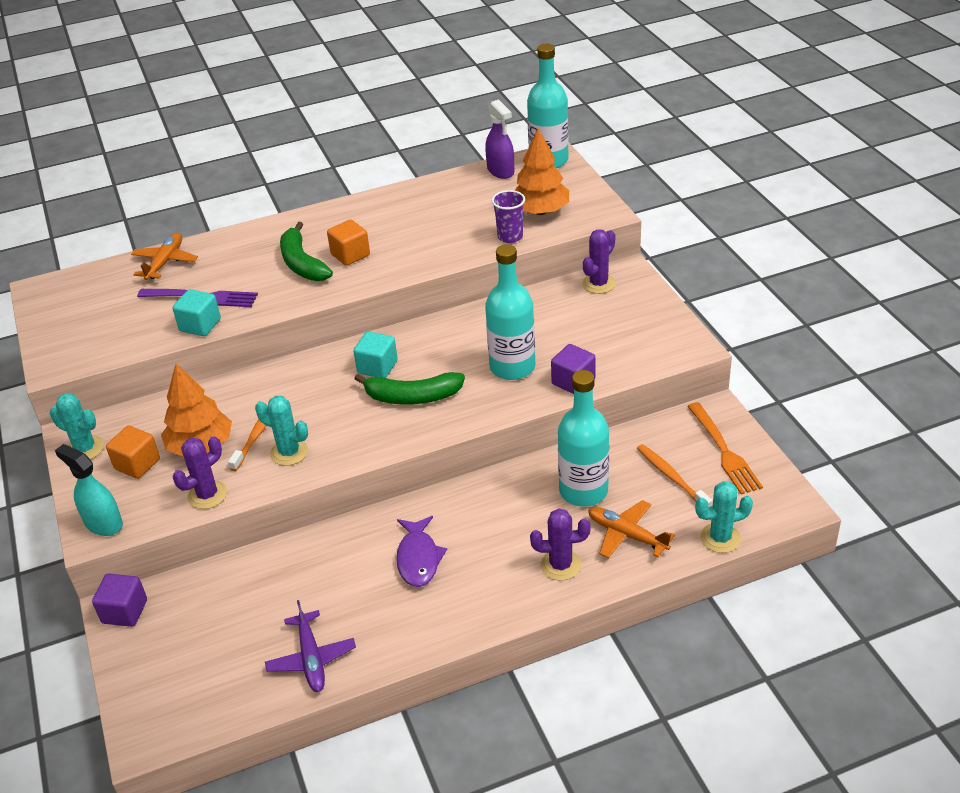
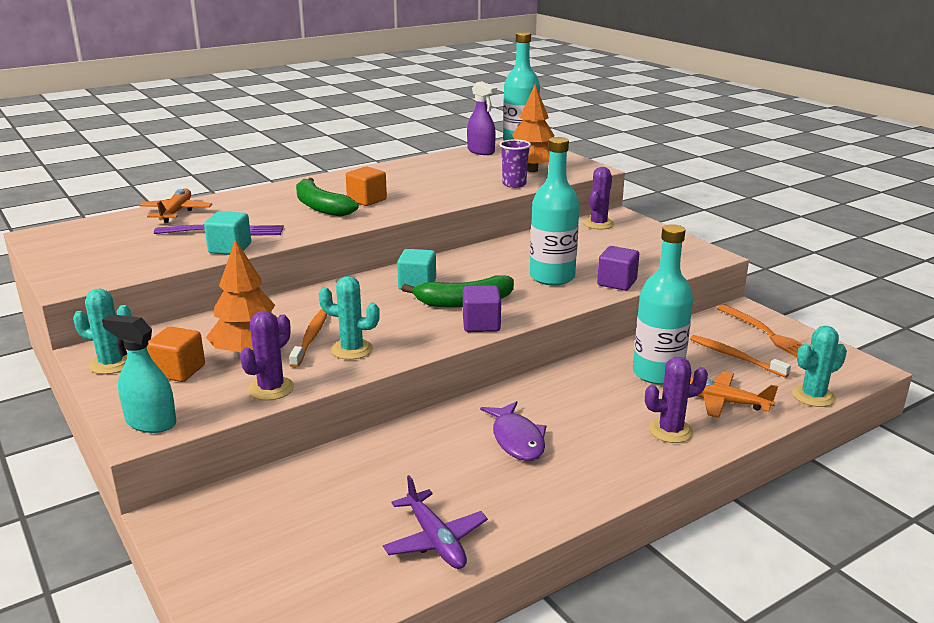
camera: 15 degrees left, 15 degrees down
(124, 611) = (184, 520): purple cube -> purple cube (481, 324)

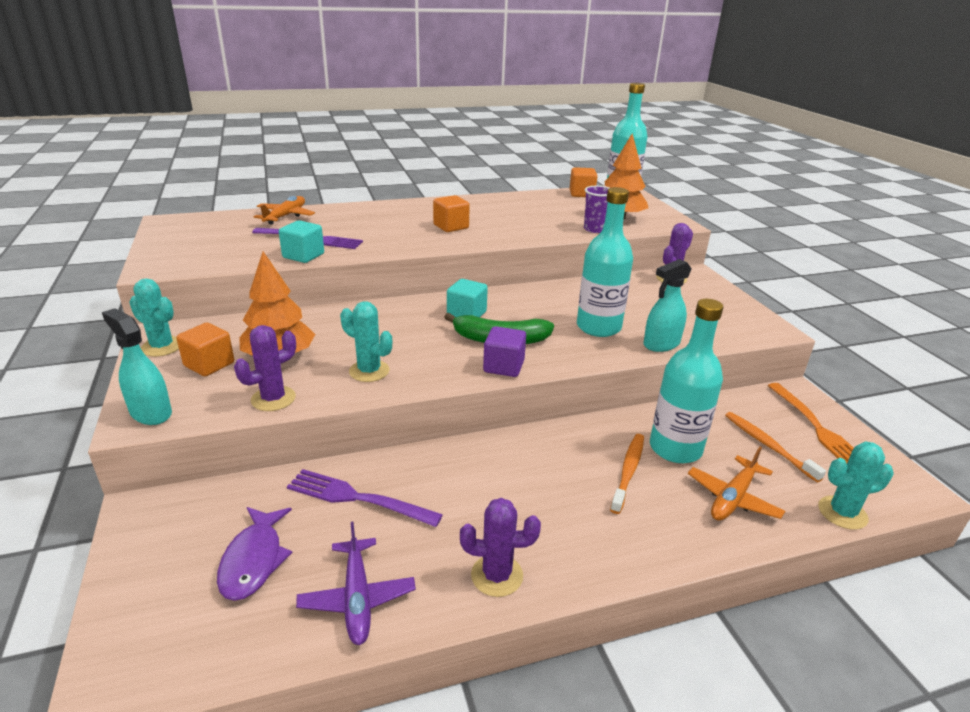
camera: 15 degrees right, 5 degrees up
(311, 338) = (340, 352): orange toothbrush -> orange toothbrush (628, 471)
(321, 207) = (407, 227): green banana -> none
(387, 467) = (358, 498): none -> purple fork
(481, 151) = (581, 194): purple spray bottle -> orange cube
(517, 439) = (496, 495): purple fish -> purple fish (254, 560)
(617, 283) = (661, 344): purple cube -> turquoise spray bottle
(670, 431) = (661, 521): purple cactus -> purple cactus (497, 575)
(722, 402) = (733, 498): orange plane -> orange plane turned 90 degrees counterclockwise

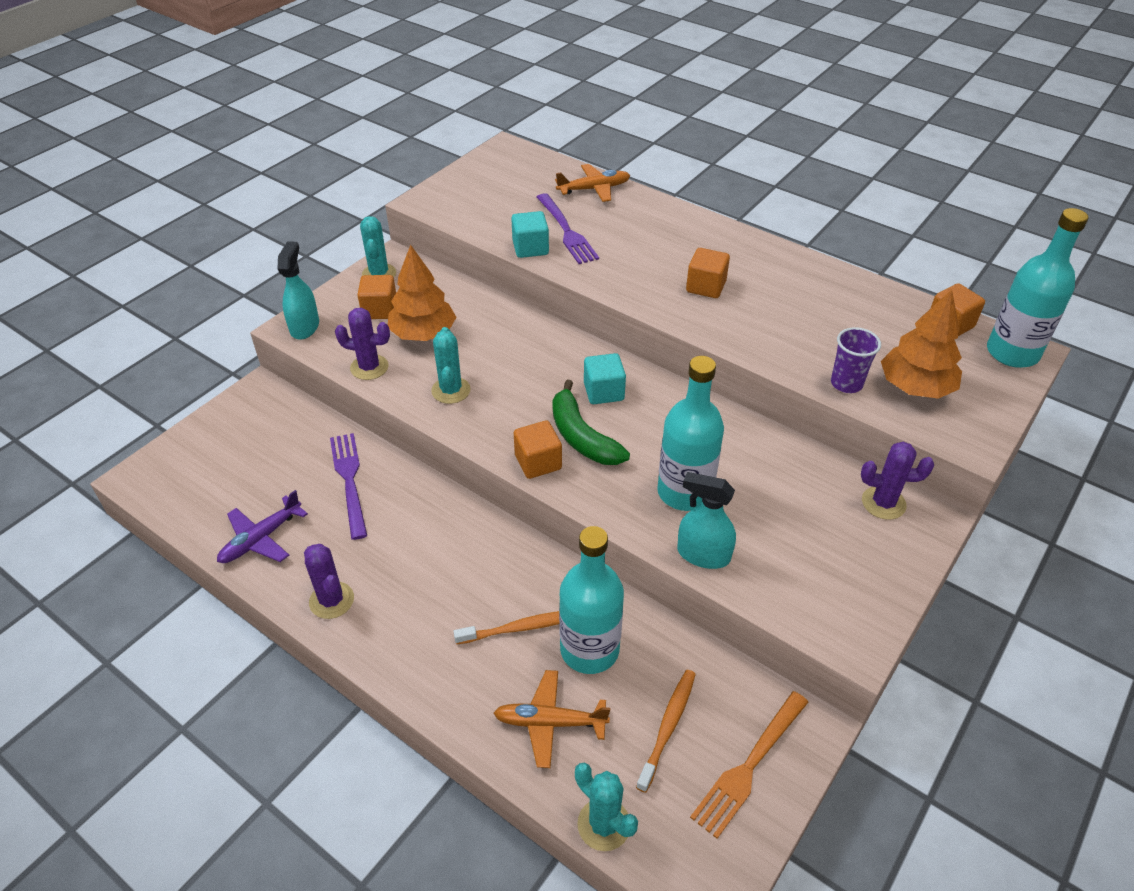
camera: 55 degrees right, 15 degrees up
(254, 560) = (257, 470): purple fish -> none
(503, 366) = (538, 462): purple cube -> orange cube

